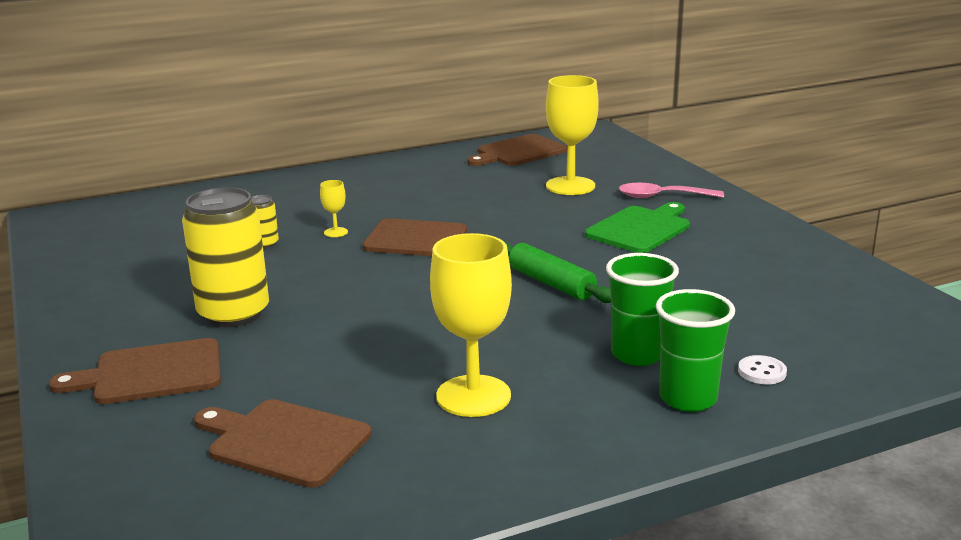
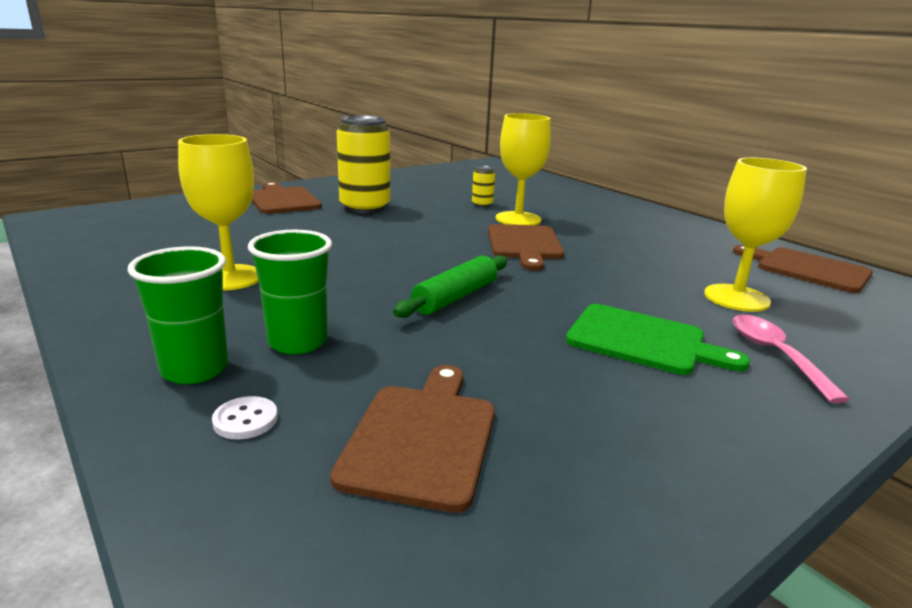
camera: 75 degrees right, 0 degrees up
(284, 441) = (186, 233): brown cutting board -> brown cutting board (422, 438)
(335, 232) = (518, 219): yellow goblet -> yellow goblet, size x2.27

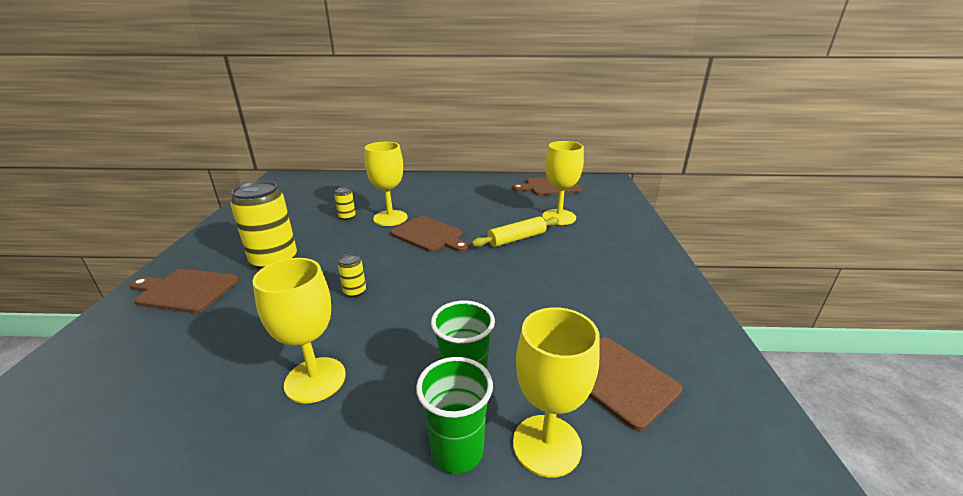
camera: 50 degrees left, 5 degrees up
(245, 420) = (546, 445): white button -> yellow goblet
(369, 249) = (355, 291): none -> yellow can
(455, 297) = (470, 292): green rolling pin -> none
(618, 288) = (516, 239): none -> yellow rolling pin
(643, 341) = (575, 262): green cutting board -> none
(775, 355) = (614, 239): pink spoon -> none

